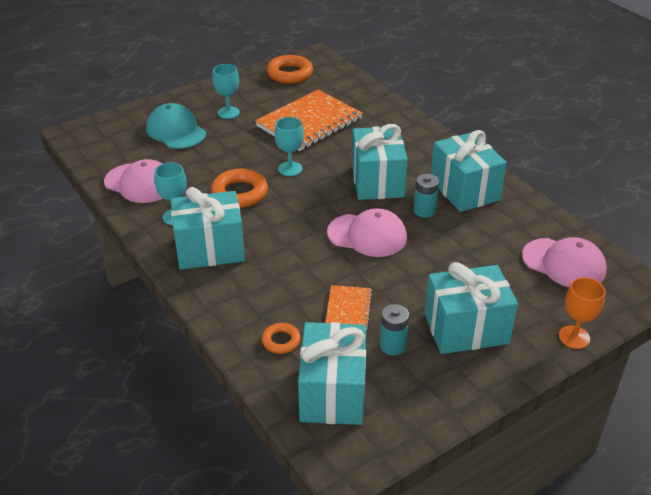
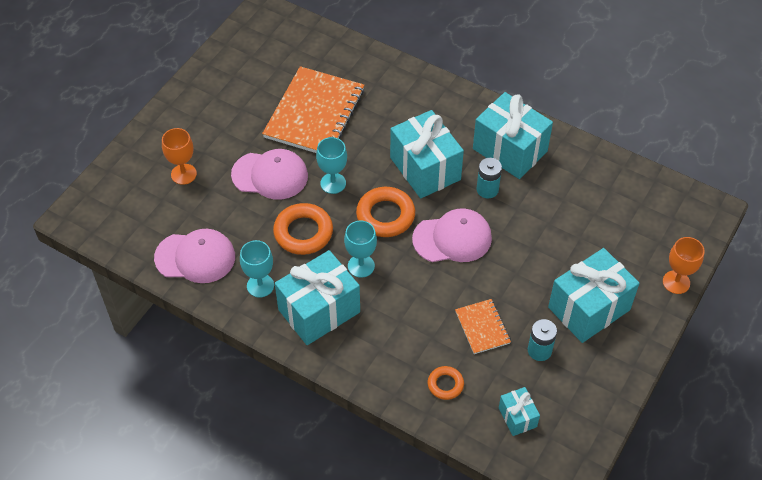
camera: 25 degrees left, 15 degrees up
(176, 131) = (183, 174): turquoise cap -> orange goblet
(228, 112) = (222, 128): turquoise goblet -> turquoise goblet (361, 266)
(290, 74) = (251, 49): orange ring -> orange ring (385, 215)
(332, 392) = (517, 417): turquoise gift -> turquoise gift, size x0.49
(564, 263) = (634, 206): pink cap -> pink cap (270, 175)

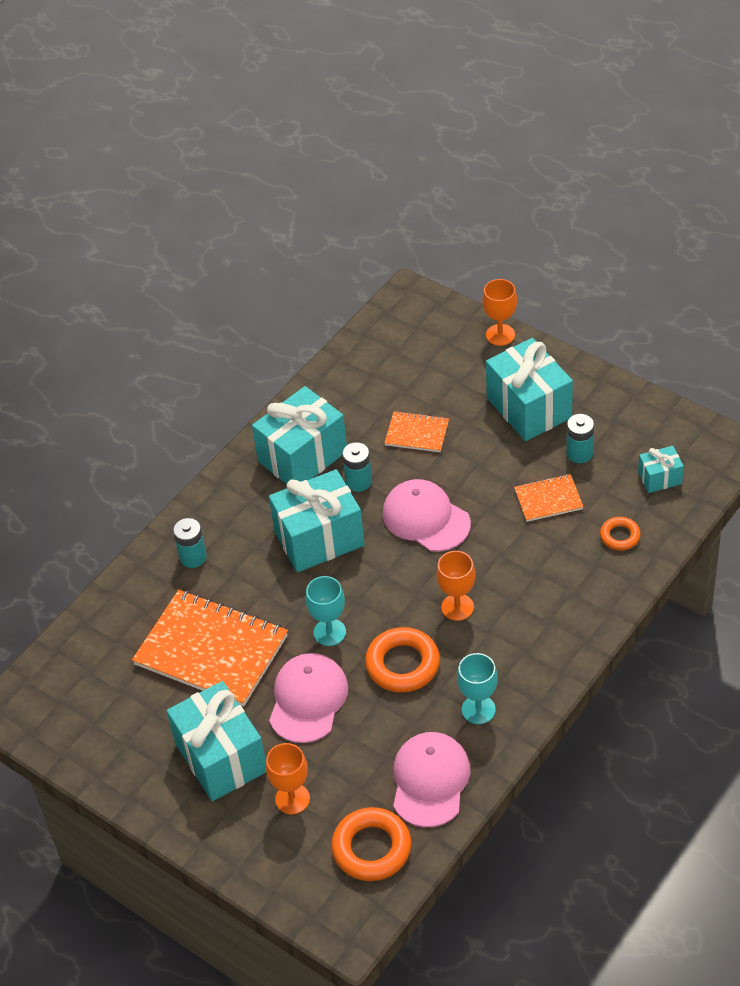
camera: 80 degrees left, 5 degrees down
(319, 311) = (518, 650): turquoise gift -> turquoise gift (221, 757)
(361, 266) = (457, 607): turquoise goblet -> orange goblet
(385, 215) = (386, 580): orange ring -> orange ring (371, 848)
(401, 93) = (193, 557): none -> turquoise battery
(452, 238) = (426, 518): pink cap -> pink cap turned 45 degrees counterclockwise
(546, 226) = (417, 433): none -> orange notebook

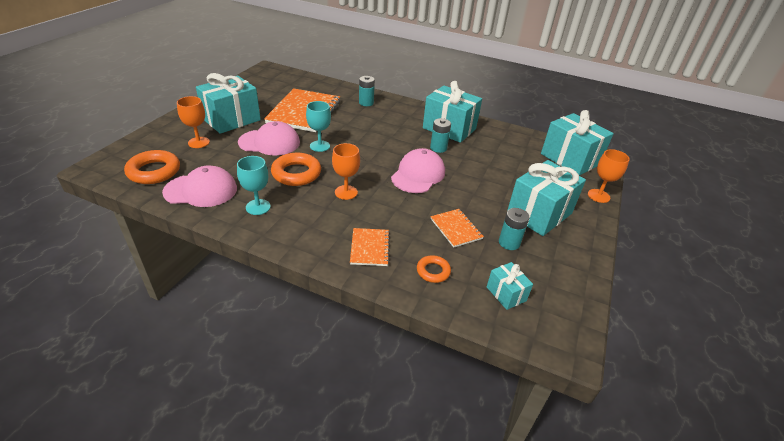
camera: 70 degrees right, 10 degrees down
(319, 538) = (389, 138): turquoise gift -> turquoise gift (570, 159)
(417, 433) = (488, 166): orange notebook -> orange notebook (369, 248)

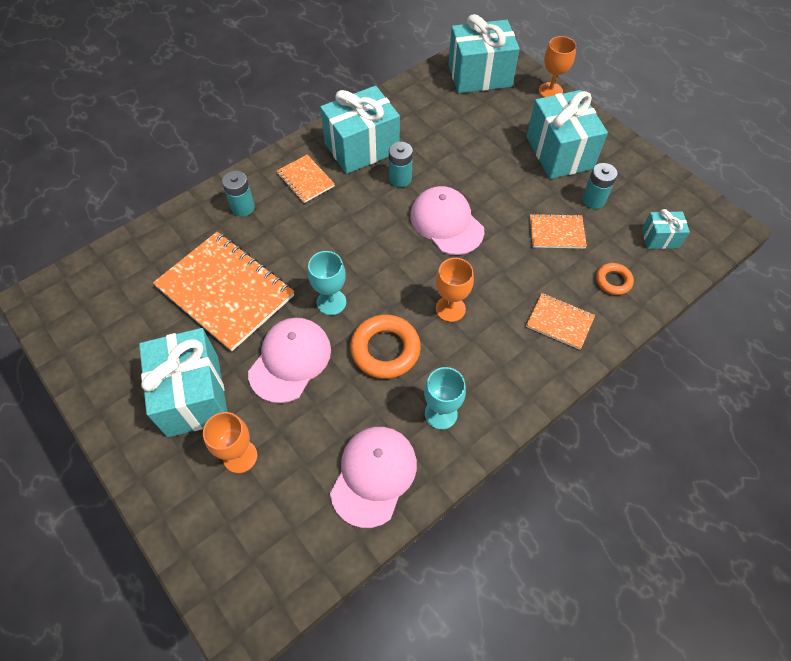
camera: 60 degrees left, 20 degrees up
(154, 171) = (295, 533): orange ring -> none
(404, 116) = (305, 180): none -> orange notebook

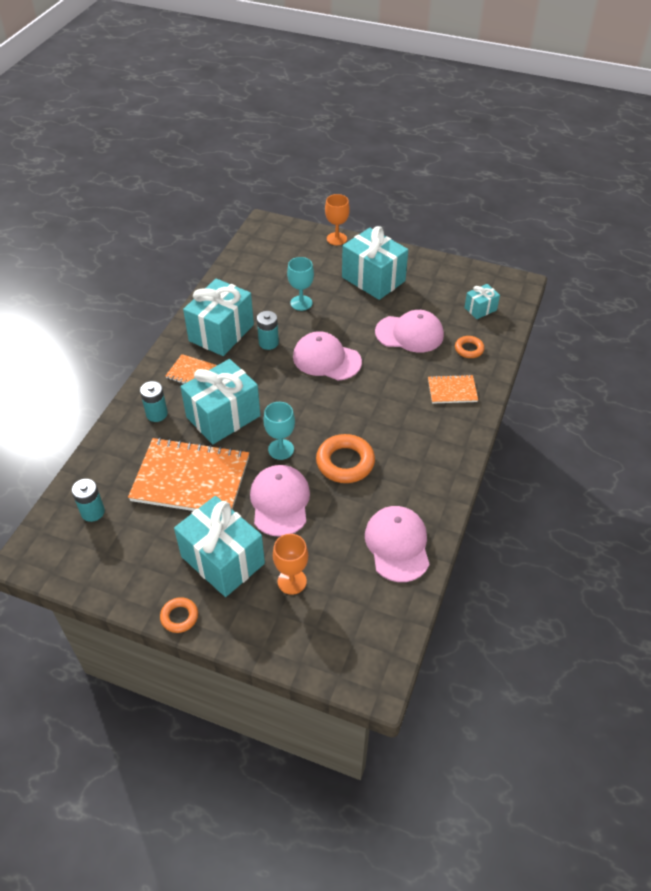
camera: 30 degrees left, 10 degrees down
(113, 434) = (179, 617): none -> orange ring
(441, 414) = (414, 484): turquoise goblet -> turquoise goblet (301, 303)
(450, 309) = (371, 415): orange goblet -> none
(479, 75) = (275, 246): turquoise gift -> turquoise gift (223, 417)
(557, 232) = (409, 334): orange notebook -> pink cap
(593, 200) = (419, 302): turquoise battery -> turquoise battery (93, 512)

